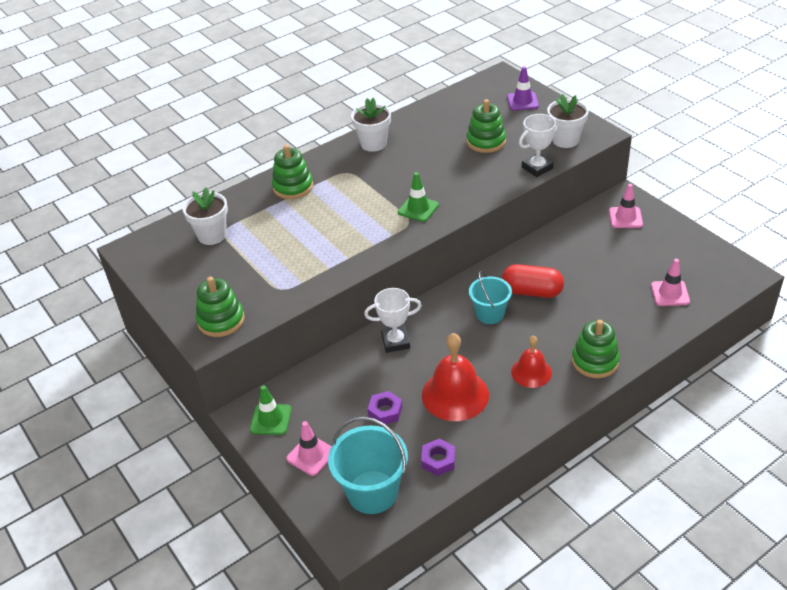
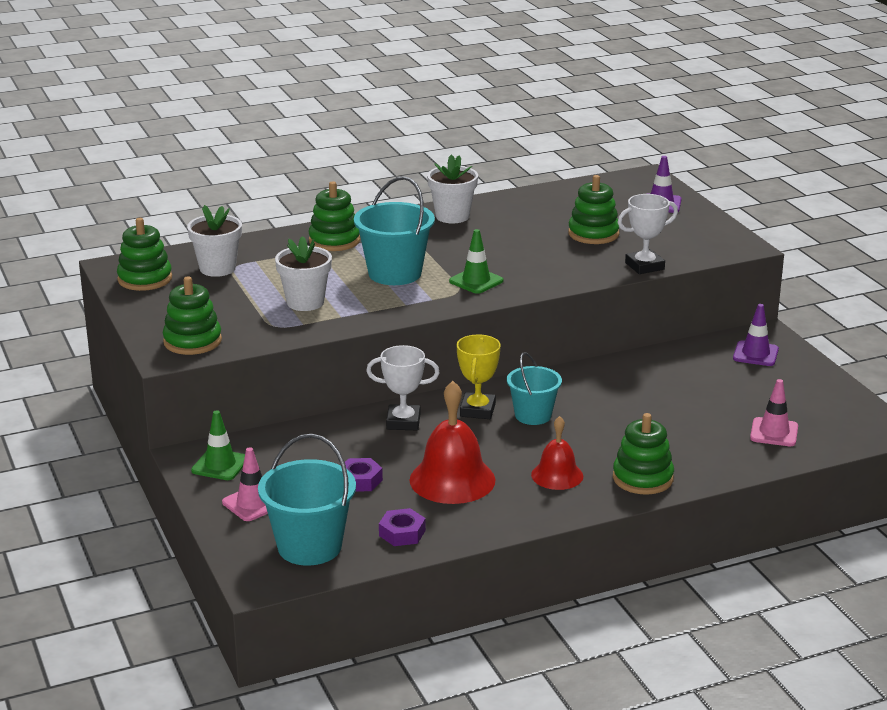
camera: 10 degrees right, 15 degrees down
(158, 258) = (145, 279): none -> green stacking toy
(353, 213) = (395, 273): none -> turquoise bucket
(447, 317) = (477, 410): none -> yellow trophy
(532, 291) = (597, 403): red capsule -> none
(565, 140) = (695, 246): white flower pot -> white flower pot (305, 302)
(625, 218) = (755, 354): pink traffic cone -> purple traffic cone

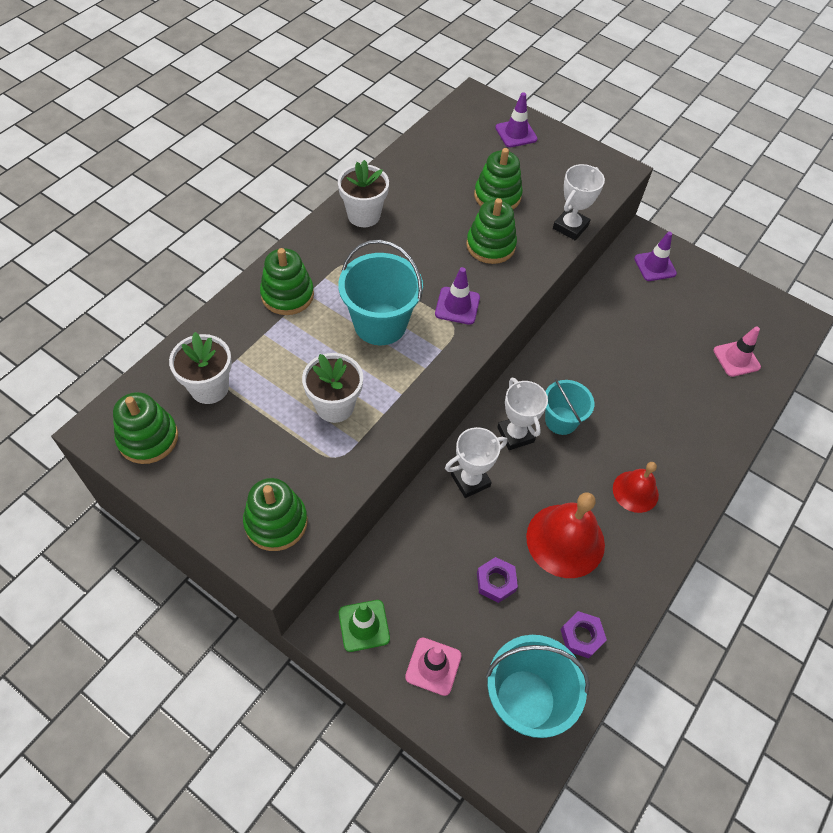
camera: 35 degrees left, 30 degrees up
(476, 281) = (457, 306): green traffic cone -> purple traffic cone
(477, 410) = (515, 434): yellow trophy -> white trophy
(642, 478) = (695, 462): green stacking toy -> green stacking toy (490, 245)

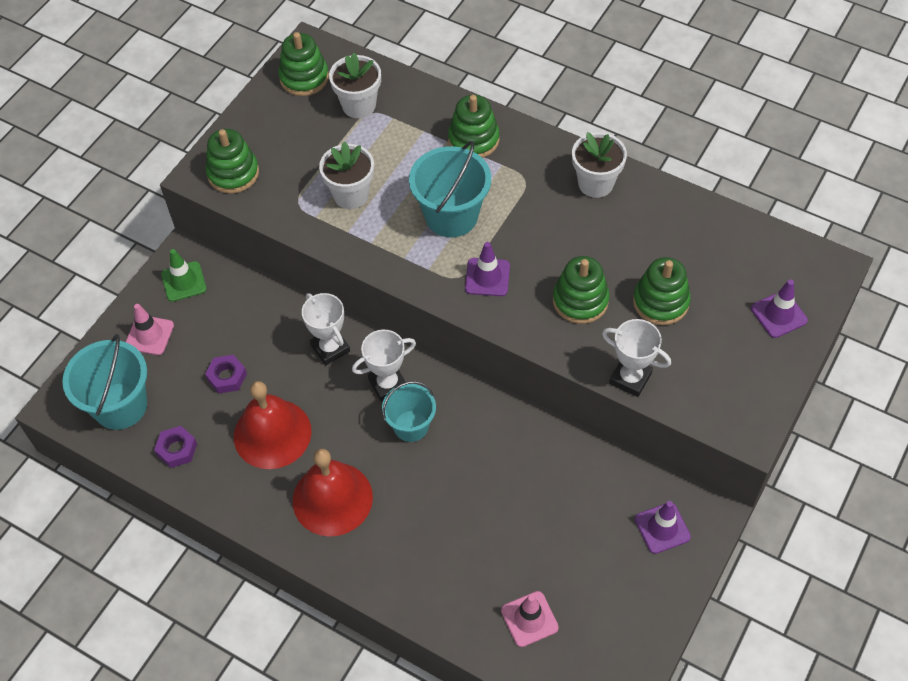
camera: 90 degrees right, 0 degrees up
(635, 491) = (332, 498): red bell -> red bell, size x1.64

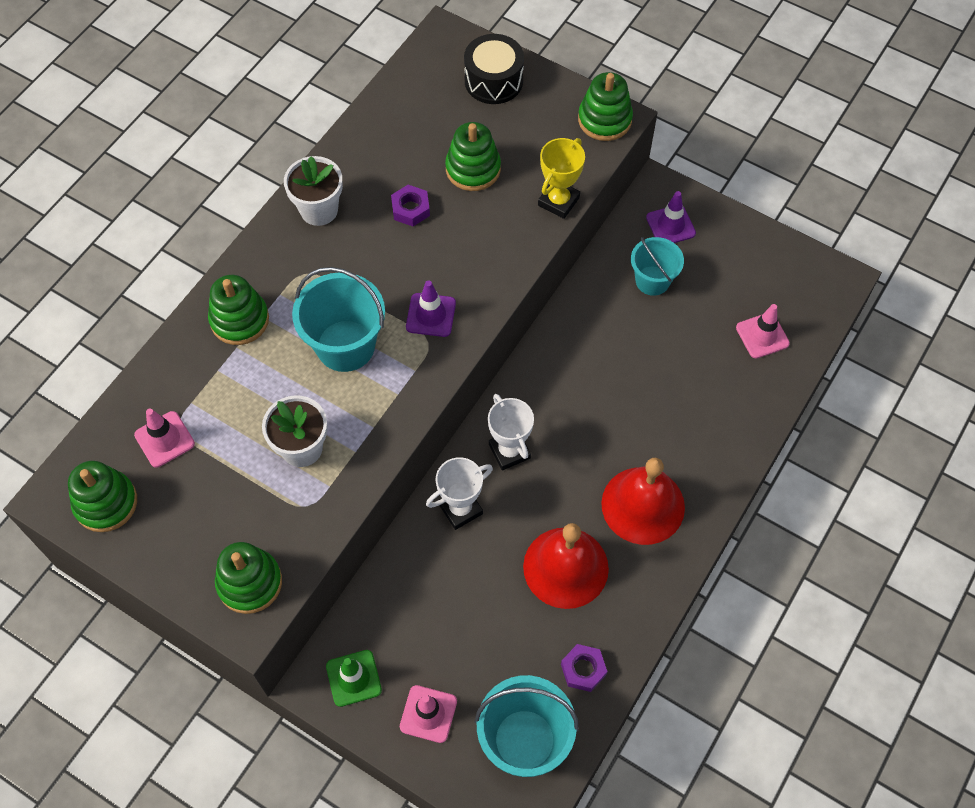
camera: 90 degrees left, 5 degrees up
(227, 377) = (491, 619): purple nut -> purple nut (410, 209)
(359, 105) = (164, 439): white flower pot -> pink traffic cone
(411, 426) = (560, 430): turquoise bucket -> turquoise bucket (652, 280)
(580, 300) = (466, 235): green stacking toy -> green stacking toy (604, 120)
(630, 378) = (558, 201): white trophy -> yellow trophy
(778, 314) = (493, 81): purple traffic cone -> black drum

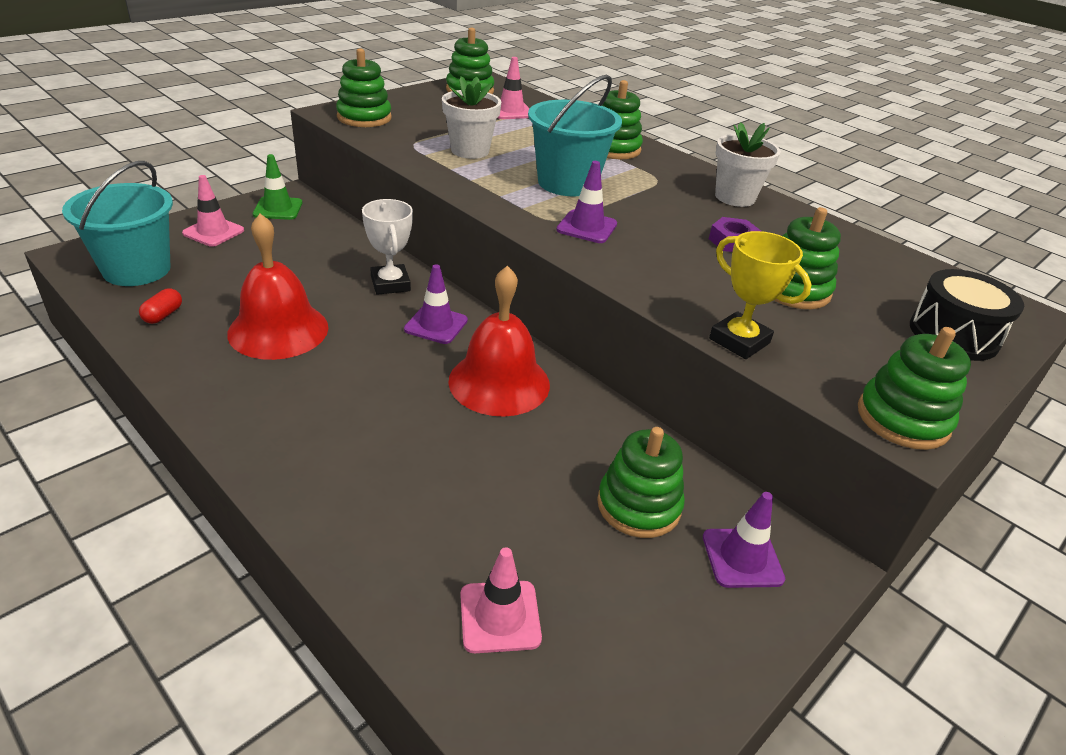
camera: 100 degrees right, 25 degrees down
(509, 451) = (436, 325): white trophy -> purple traffic cone
(583, 669) = (163, 315): purple nut -> red capsule
(643, 505) = (305, 403): red bell -> red bell (499, 382)
(652, 280) = (638, 505): turquoise bucket -> green stacking toy

